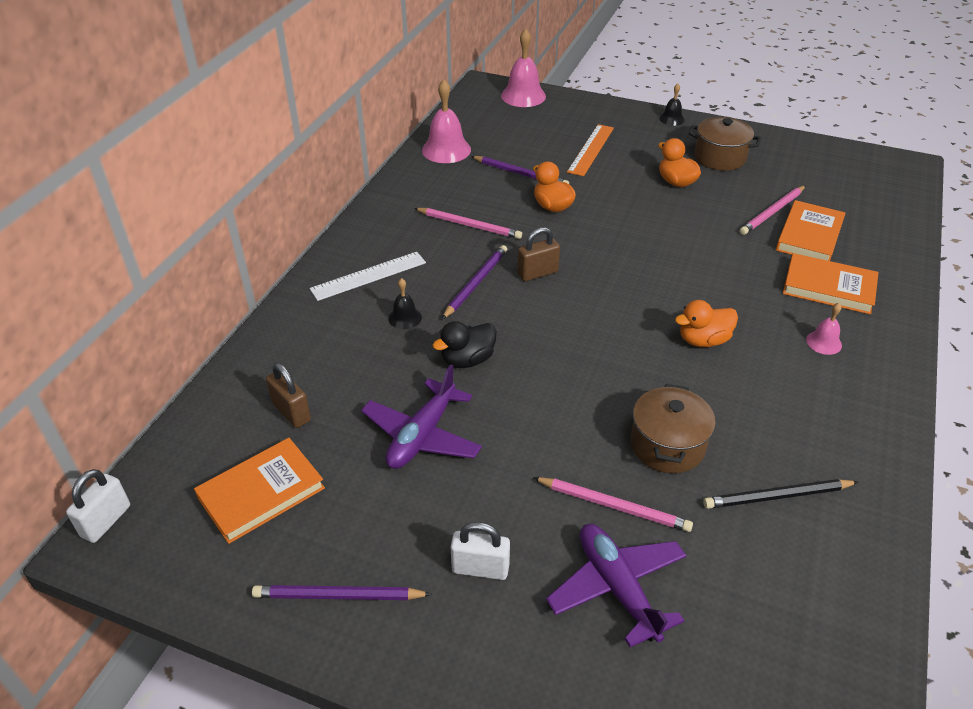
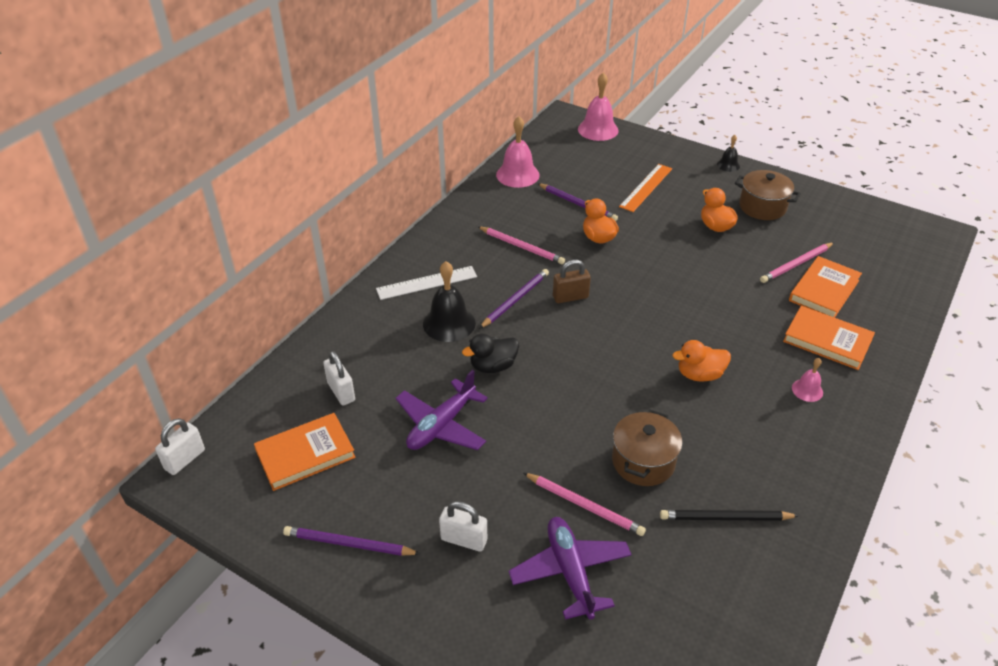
camera: 10 degrees right, 0 degrees up
(291, 412) = (341, 392): brown padlock -> white padlock
(405, 318) = (449, 323): black bell -> black bell, size x1.86

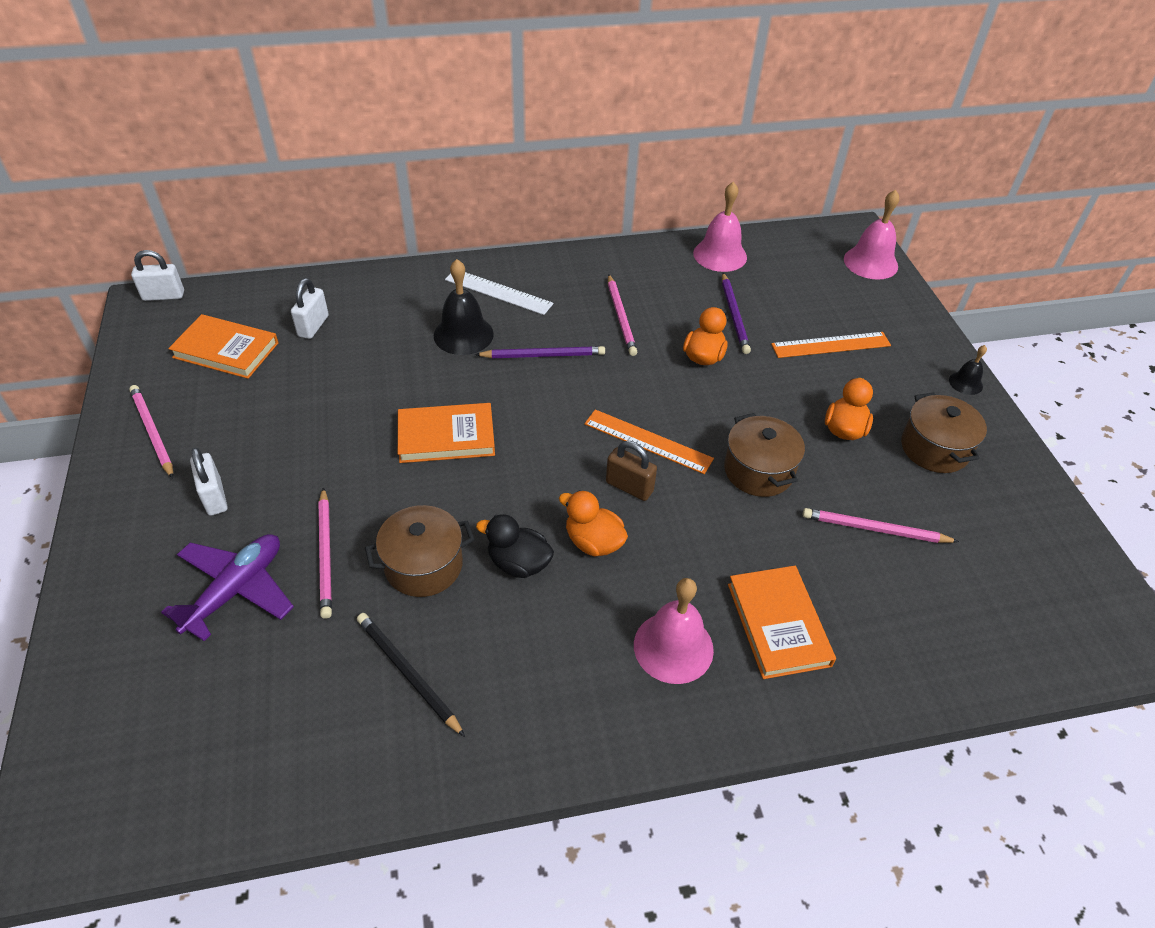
camera: 45 degrees right, 5 degrees up
(348, 544) = (152, 432): purple pencil -> pink pencil
(441, 425) = (334, 405): purple plane -> none
(493, 366) = (440, 392): black duck -> black duck (518, 563)
(570, 297) = (592, 387): brown padlock -> brown padlock (629, 487)
(642, 303) = (648, 441): none -> orange ruler
(712, 276) = (758, 471): none -> brown pot
(807, 390) = (673, 647): pink bell -> pink bell, size x1.86
(824, 290) = (862, 577): orange book -> orange book (446, 436)

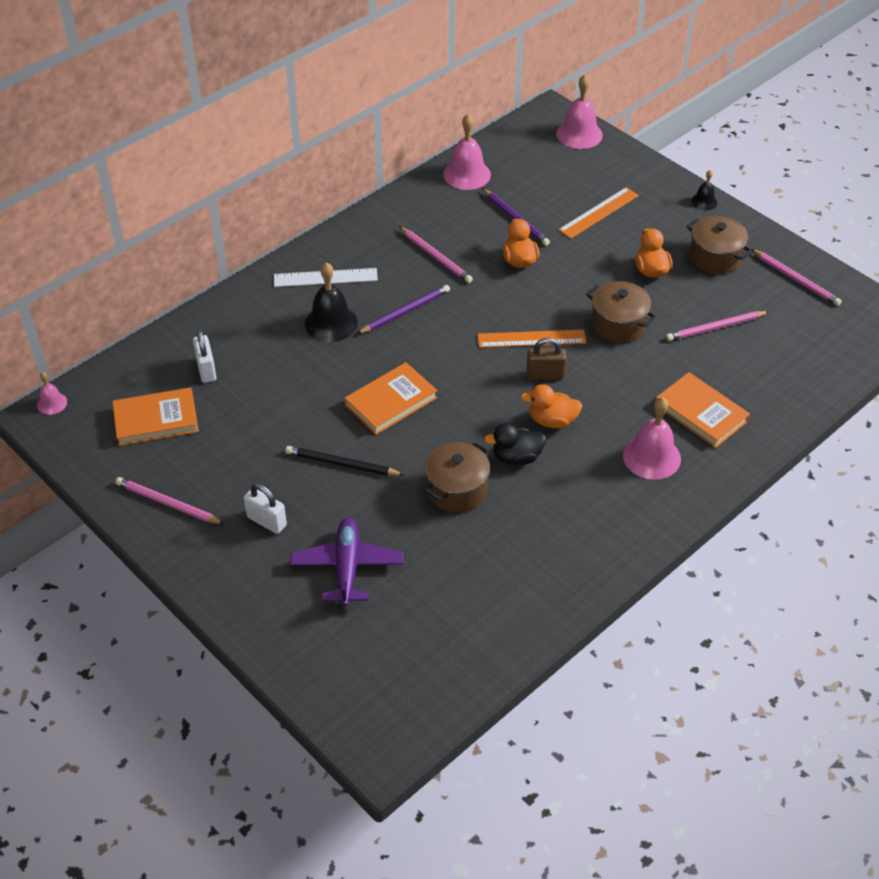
camera: 30 degrees left, 0 degrees up
(163, 296) = (52, 403): white padlock -> pink bell
(326, 554) = (385, 516): pink pencil -> pink pencil (796, 279)
(407, 673) = (508, 554): black pencil -> black pencil (342, 464)

